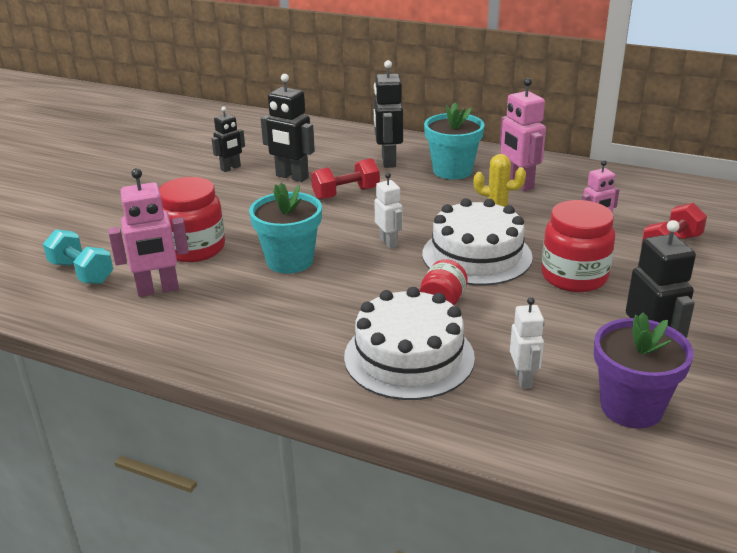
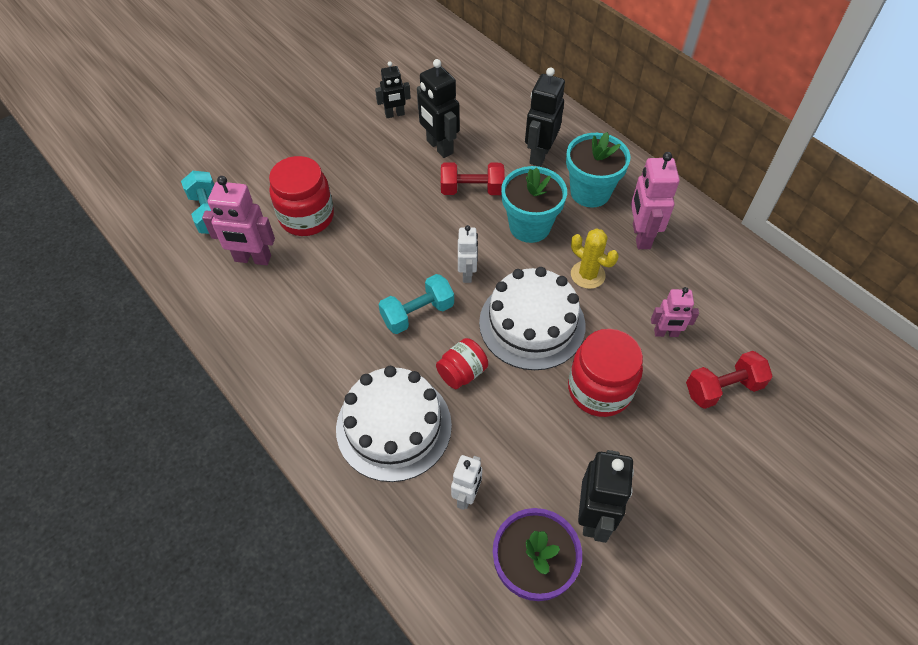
camera: 25 degrees right, 25 degrees up
(290, 261) = (371, 264): turquoise flower pot -> turquoise flower pot (529, 226)
(364, 279) = (417, 313): none -> turquoise dumbbell

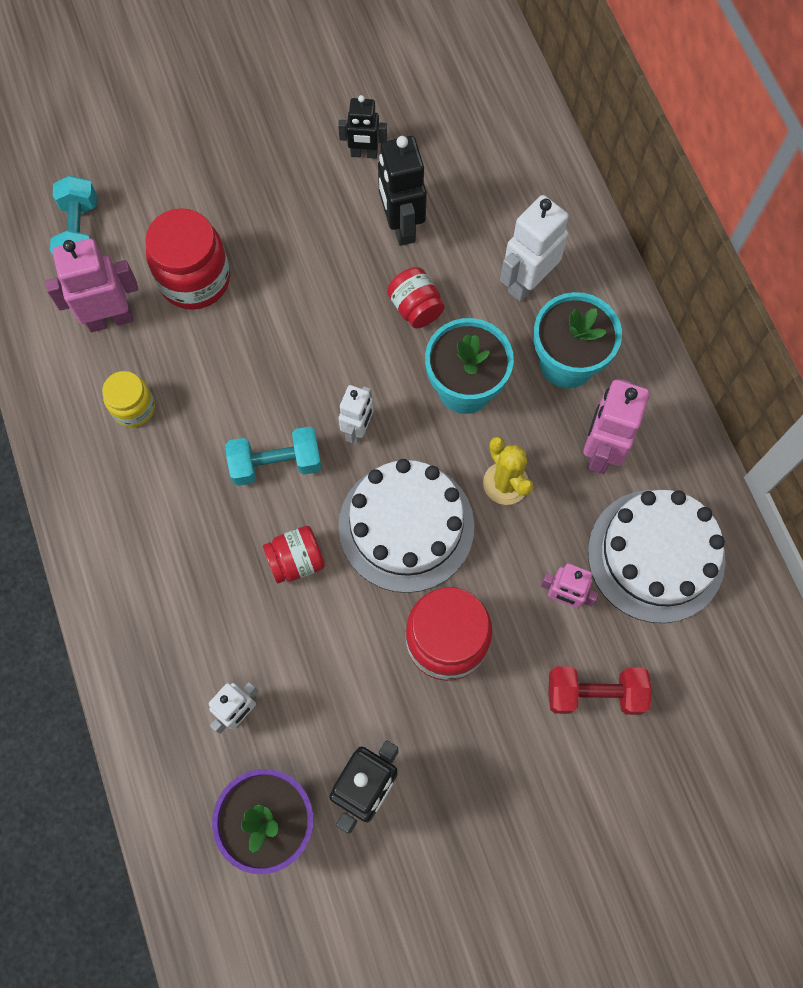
camera: 20 degrees right, 15 degrees up
(252, 259) = (110, 319): pink robot -> pink robot turned 135 degrees clockwise
(293, 310) = (134, 408): none -> yellow jar
(394, 426) = (192, 599): white cake -> white cake (656, 555)
(472, 190) = (415, 307): red dumbbell -> red jar
(539, 155) = (527, 282): black robot -> white robot

